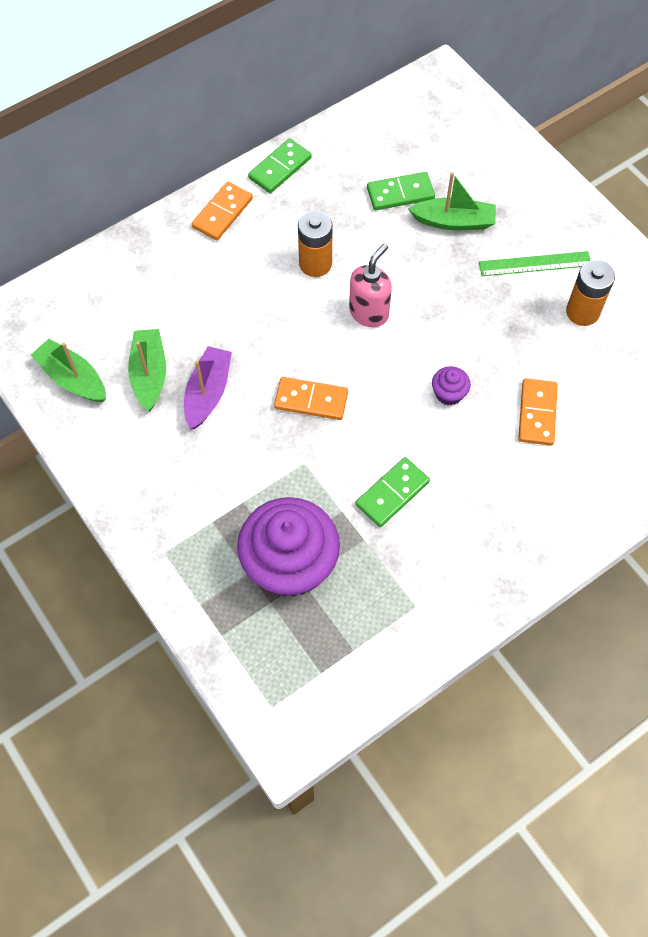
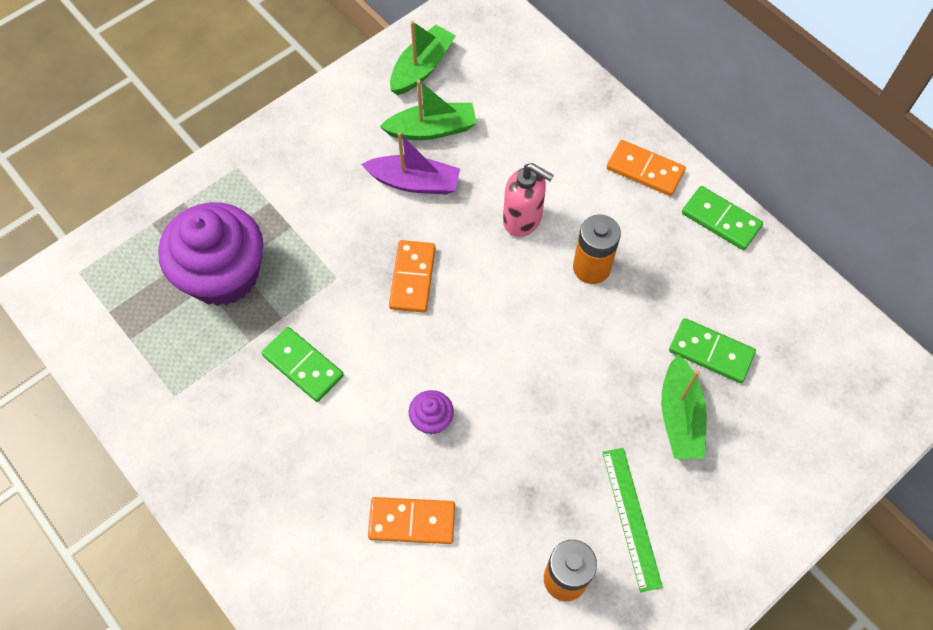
camera: 85 degrees right, 0 degrees up
(369, 313) = (532, 328): pink soap dispenser -> pink soap dispenser (523, 219)
(400, 193) = (711, 352): green domino -> green domino turned 45 degrees counterclockwise

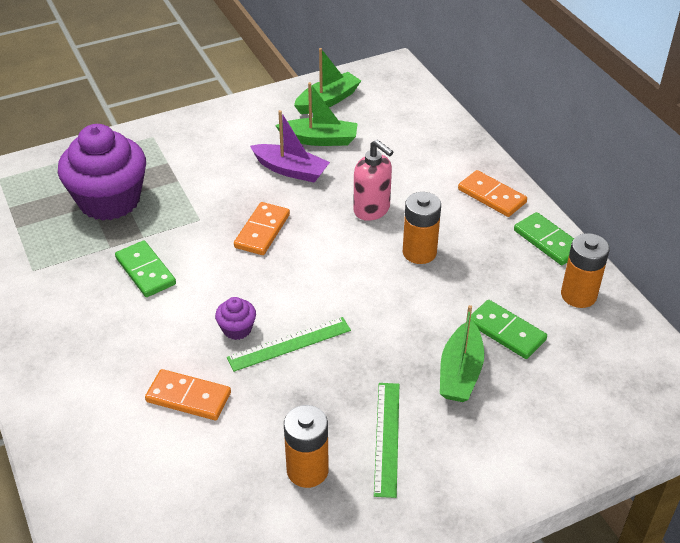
camera: 15 degrees right, 20 degrees down
(494, 425) = (289, 344): none -> green ruler
(770, 286) = (578, 295): none -> orange battery

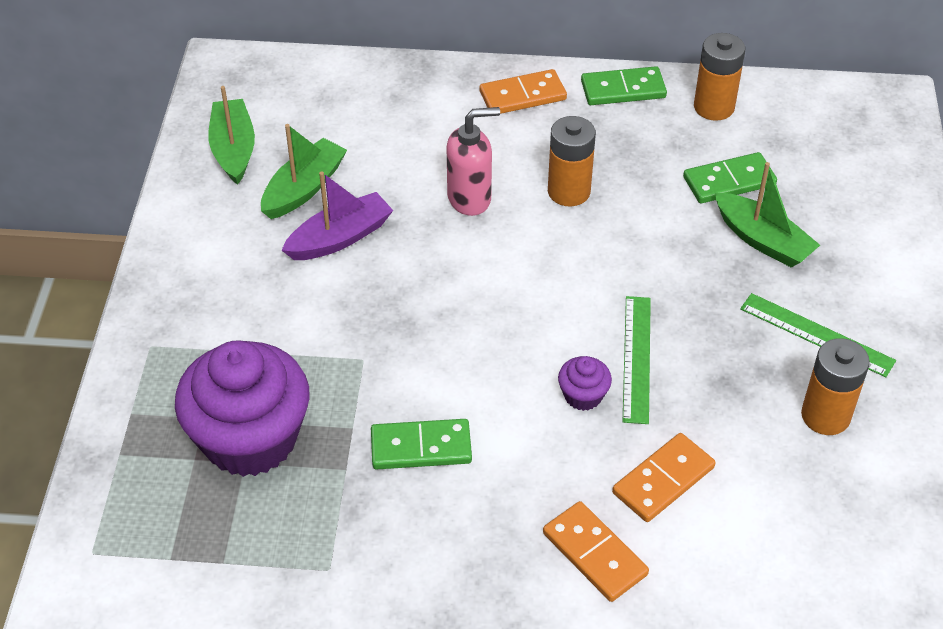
camera: 60 degrees left, 5 degrees up
(262, 231) = (432, 308): orange domino -> orange domino (595, 554)

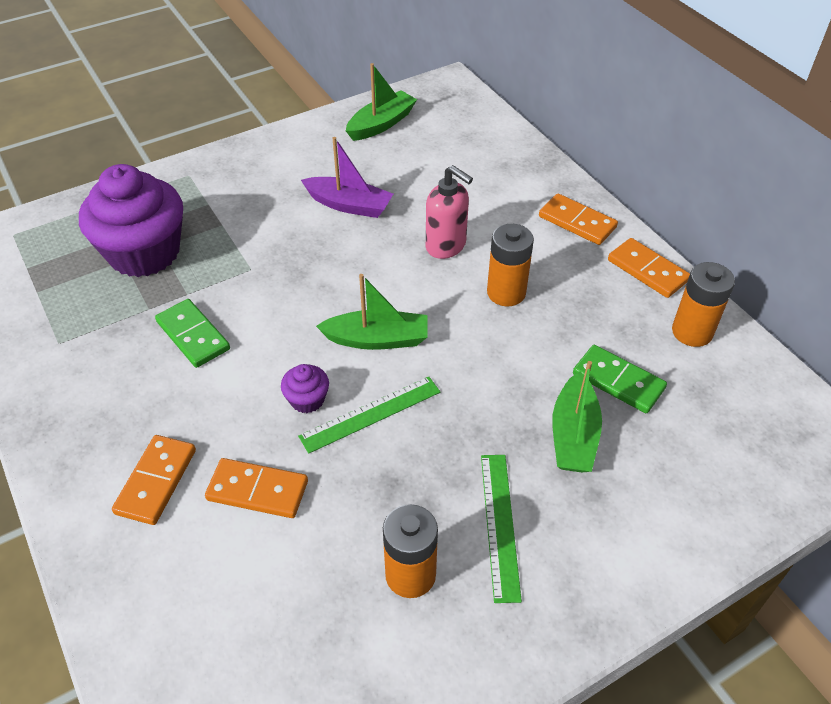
camera: 55 degrees right, 0 degrees up
(304, 188) = (377, 168): green boat -> green boat (377, 339)
(623, 89) = (647, 270): green domino -> orange domino

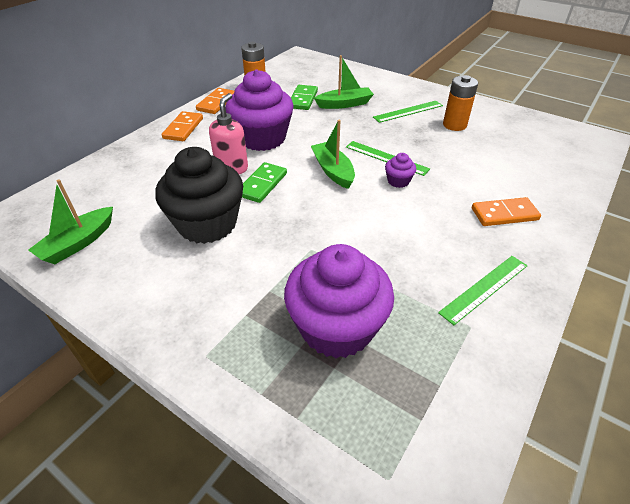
camera: 115 degrees left, 5 degrees down
(82, 381) = (484, 288): none -> green ruler
(193, 335) = (396, 249): green domino -> green domino (262, 184)
(257, 490) = (467, 177): orange domino -> none
(349, 205) = (207, 224): purple boat -> black cupcake
(381, 124) = (78, 243): green boat -> green boat turned 75 degrees counterclockwise
(506, 293) = (262, 138): orange battery -> purple cupcake

